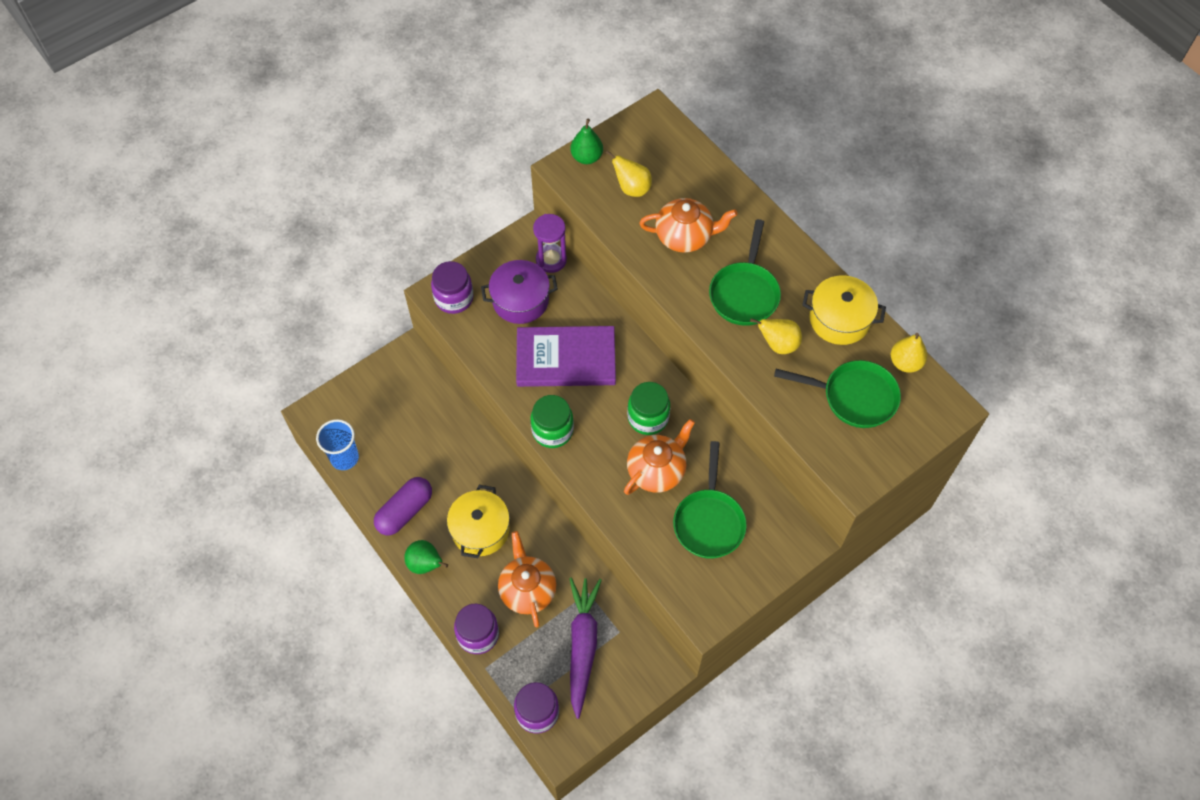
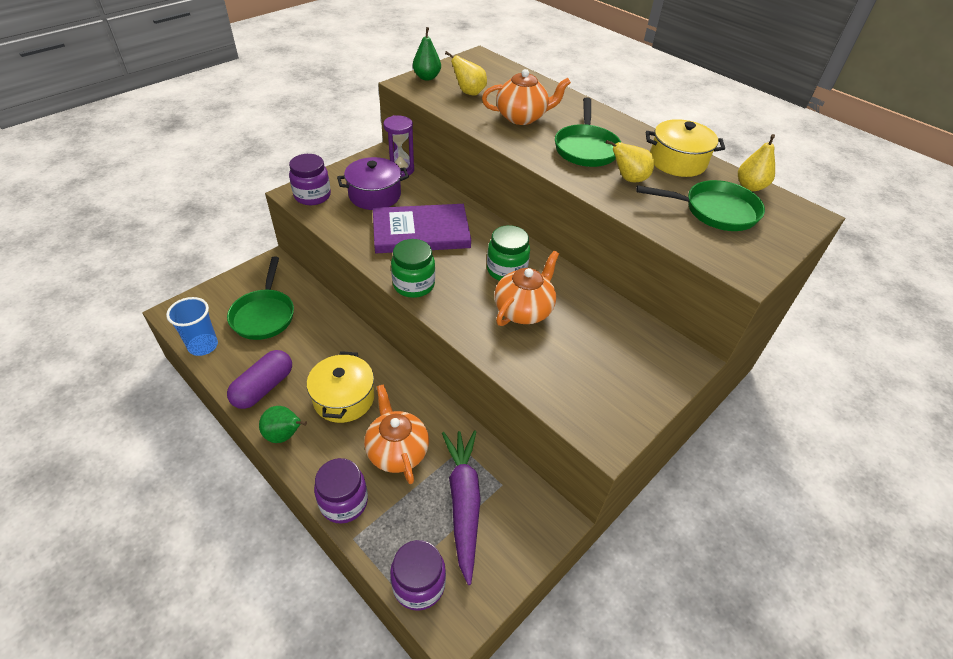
camera: 10 degrees left, 15 degrees down
(709, 521) = (587, 349): green pan -> green pan (264, 315)

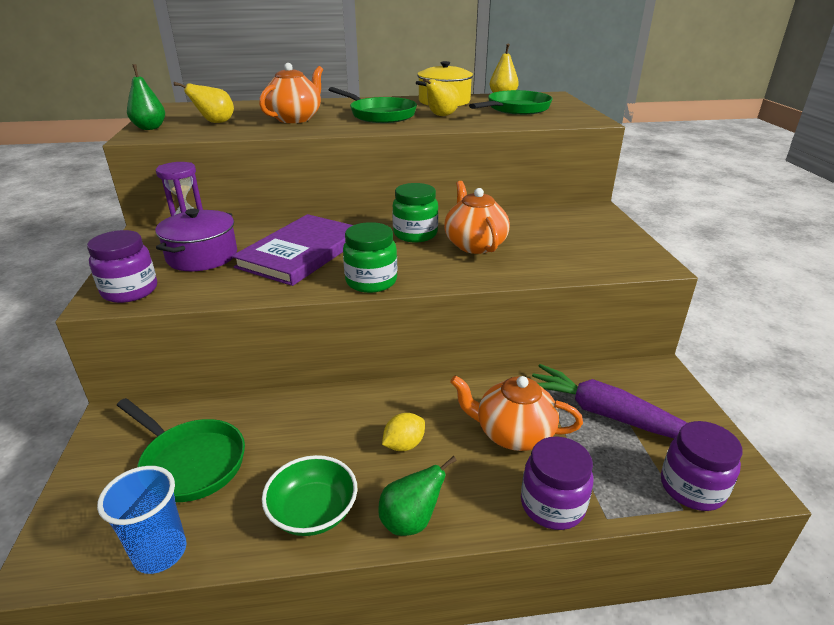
camera: 50 degrees left, 15 degrees down
(263, 387) = (313, 512): purple capsule -> green bowl
(344, 398) = (404, 445): yellow pot -> yellow lemon

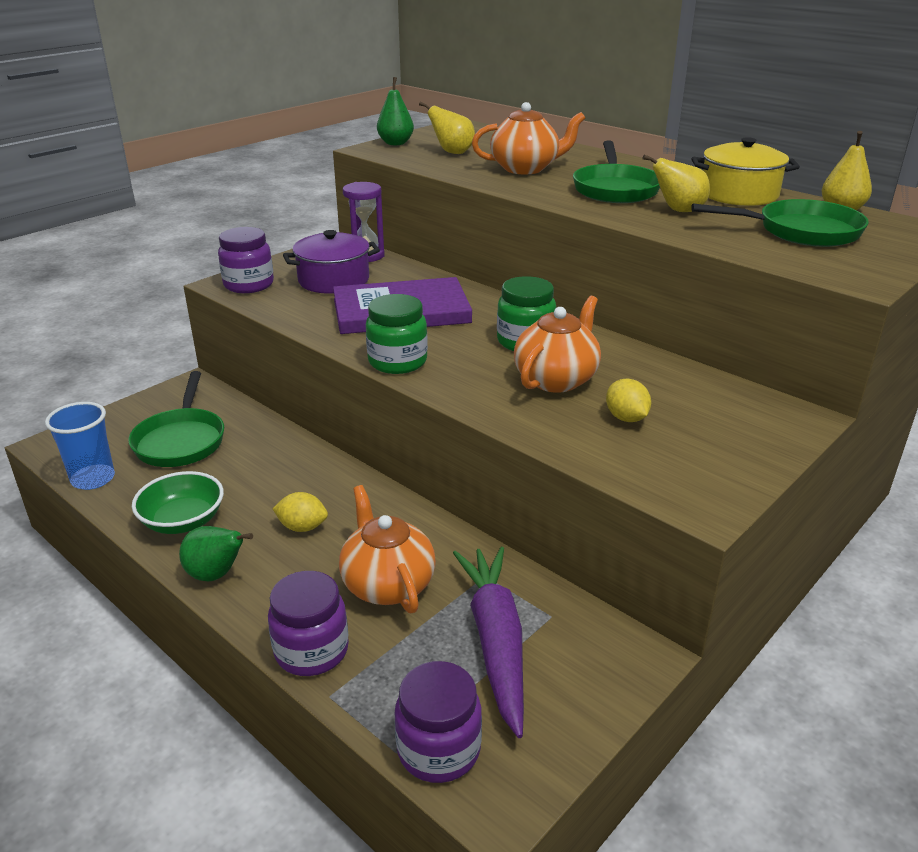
camera: 50 degrees right, 0 degrees up
(544, 245) = (626, 418): none -> yellow lemon

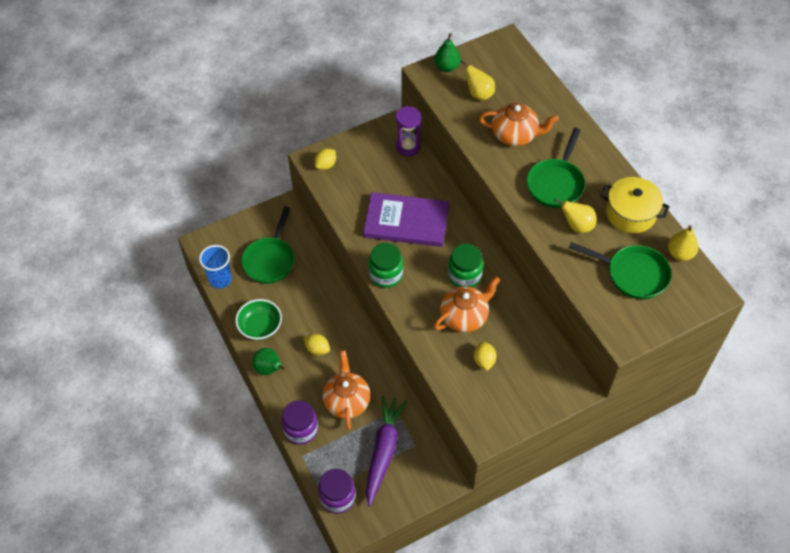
camera: 20 degrees right, 25 degrees up
(249, 285) = (326, 165): purple jar -> yellow lemon
(334, 280) = (378, 173): purple pot -> none

